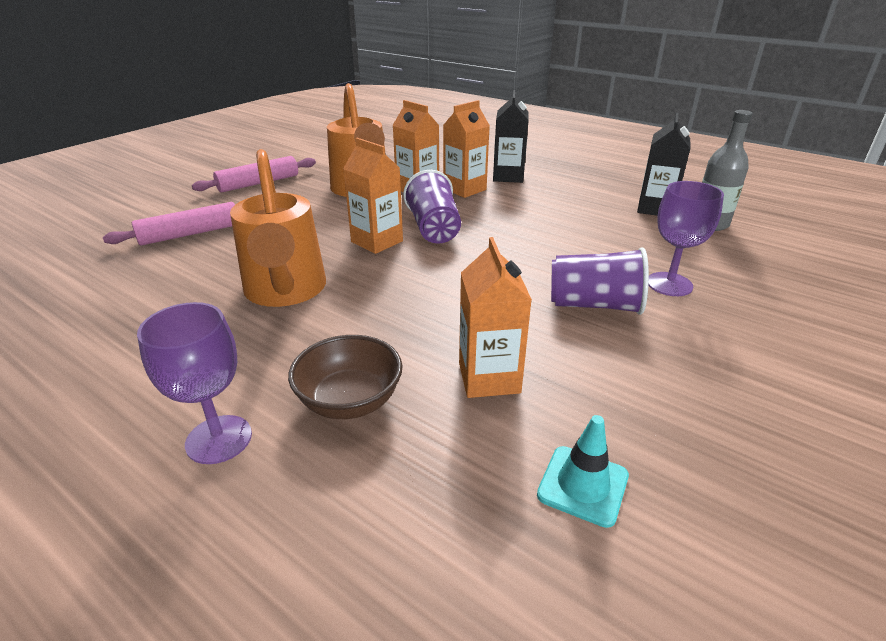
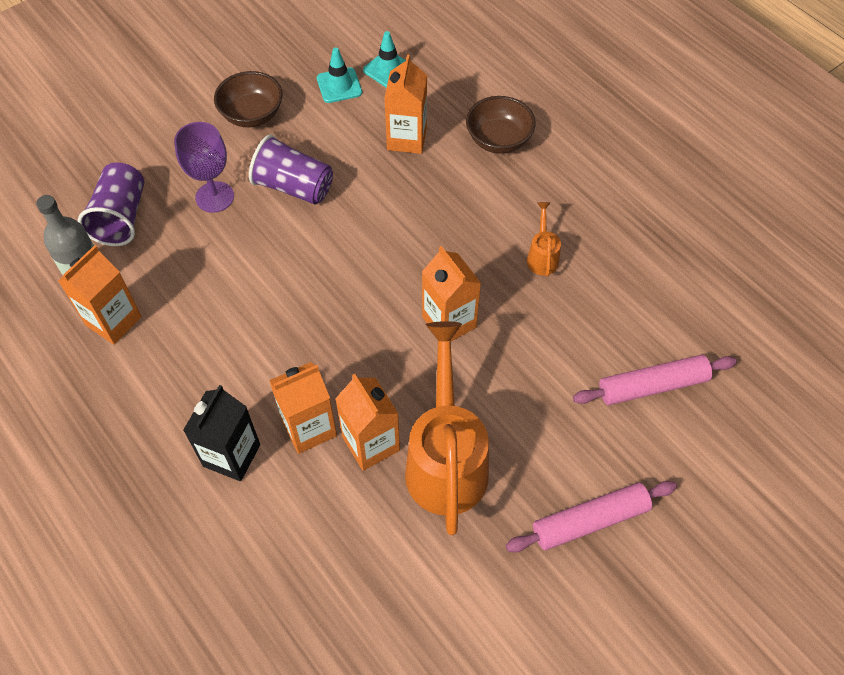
camera: 165 degrees left, 25 degrees up
(219, 439) = (575, 130): purple goblet -> none
(285, 293) = (542, 256): orange watering can -> orange watering can, size x0.44
(434, 229) = (382, 334): purple cup -> purple cup (121, 217)
(644, 436) = (339, 85): none -> turquoise traffic cone
(655, 209) = (113, 321): black carton -> orange carton
(725, 368) = (252, 115): none -> brown bowl

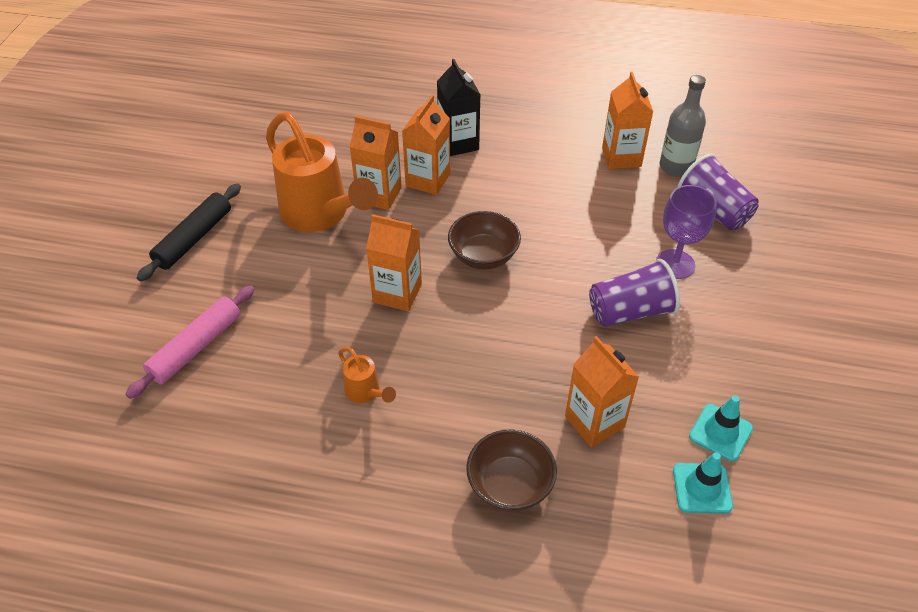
camera: 140 degrees right, 10 degrees down
(252, 115) = (747, 347): brown bowl -> brown bowl (483, 256)
(590, 520) = (194, 238): pink rolling pin -> black rolling pin

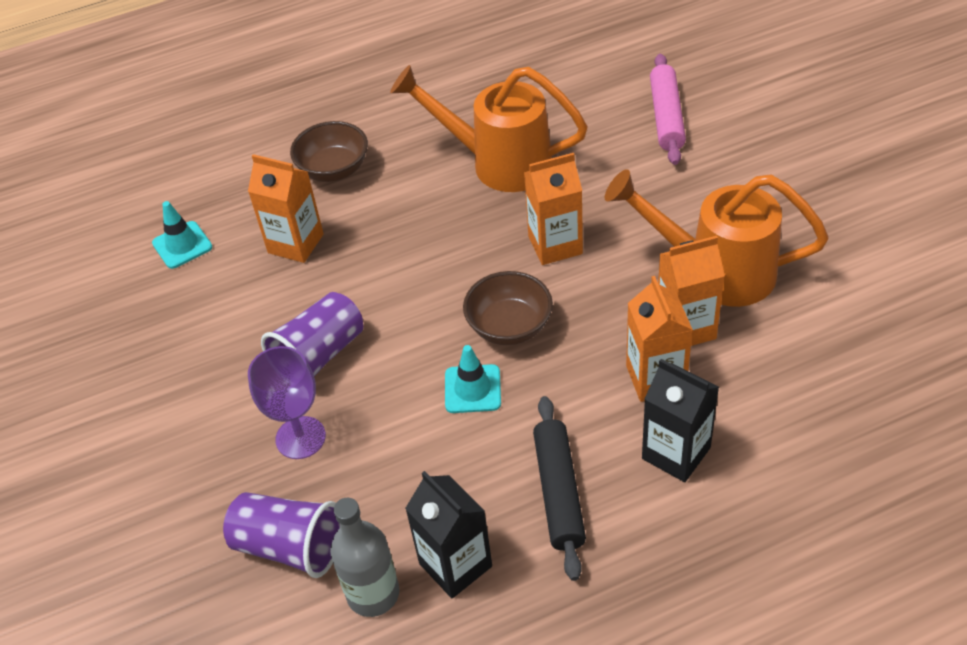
camera: 150 degrees right, 0 degrees up
(194, 238) = (795, 182): black rolling pin -> black rolling pin (558, 492)
(366, 393) = (498, 163): orange watering can -> orange watering can, size x2.29
(621, 157) = (455, 565): orange carton -> black carton
(720, 432) = (182, 293): turquoise traffic cone -> turquoise traffic cone (472, 389)

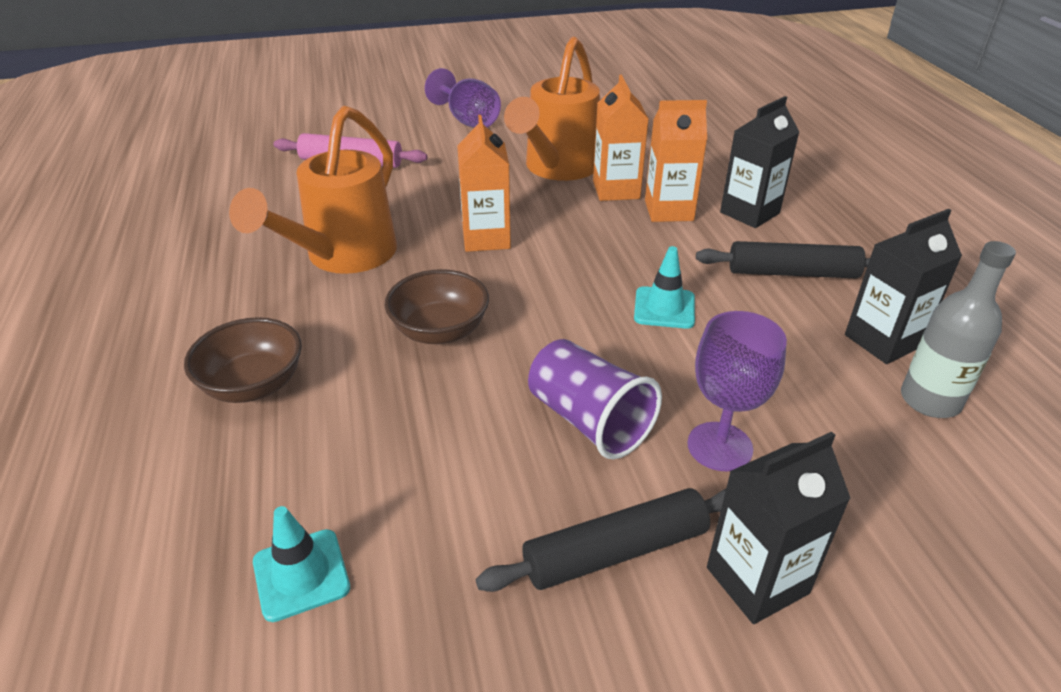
camera: 85 degrees left, 10 degrees down
(181, 462) = (757, 580): none -> black carton
(202, 385) = (615, 551): none -> black rolling pin
(290, 547) = (882, 465): purple cup -> none
(295, 243) = (376, 432): orange carton -> none
(509, 326) = (586, 277): brown bowl -> brown bowl (440, 331)
(804, 175) = (468, 120): none -> purple goblet

